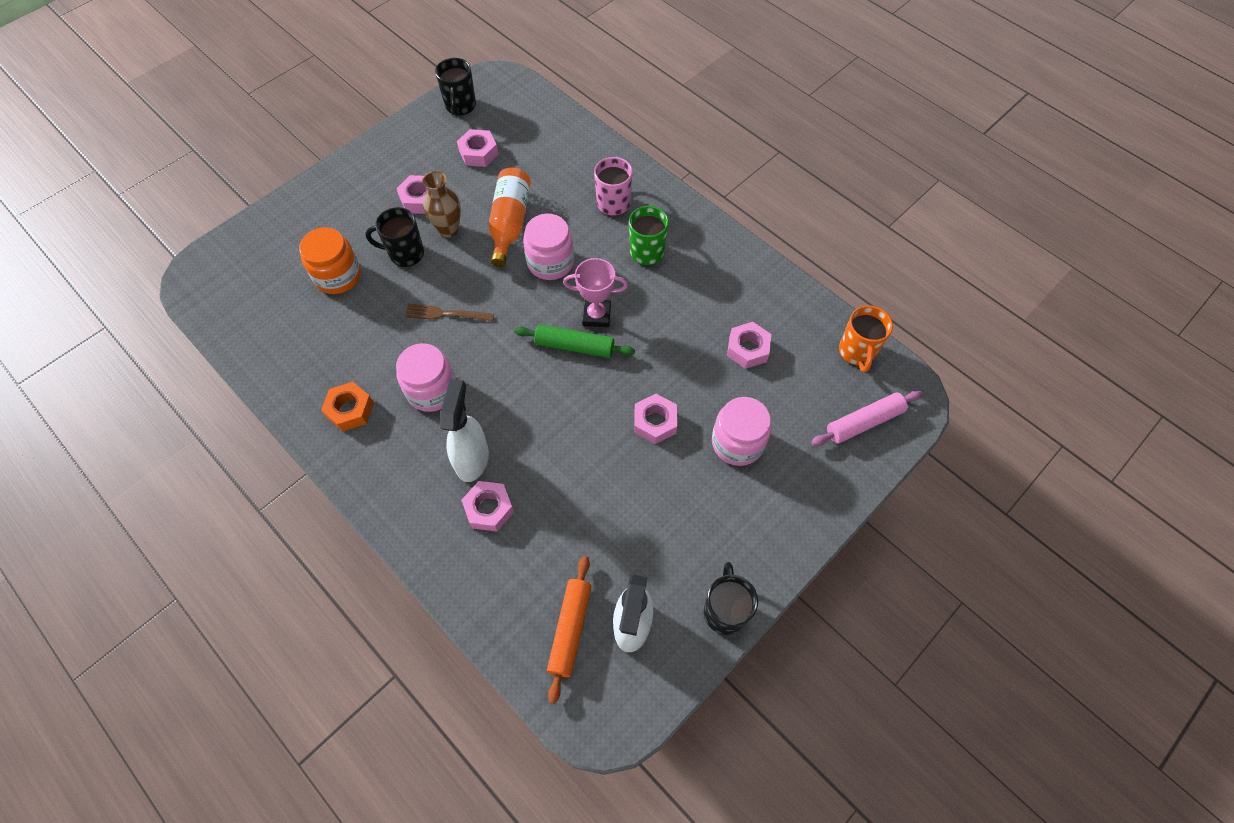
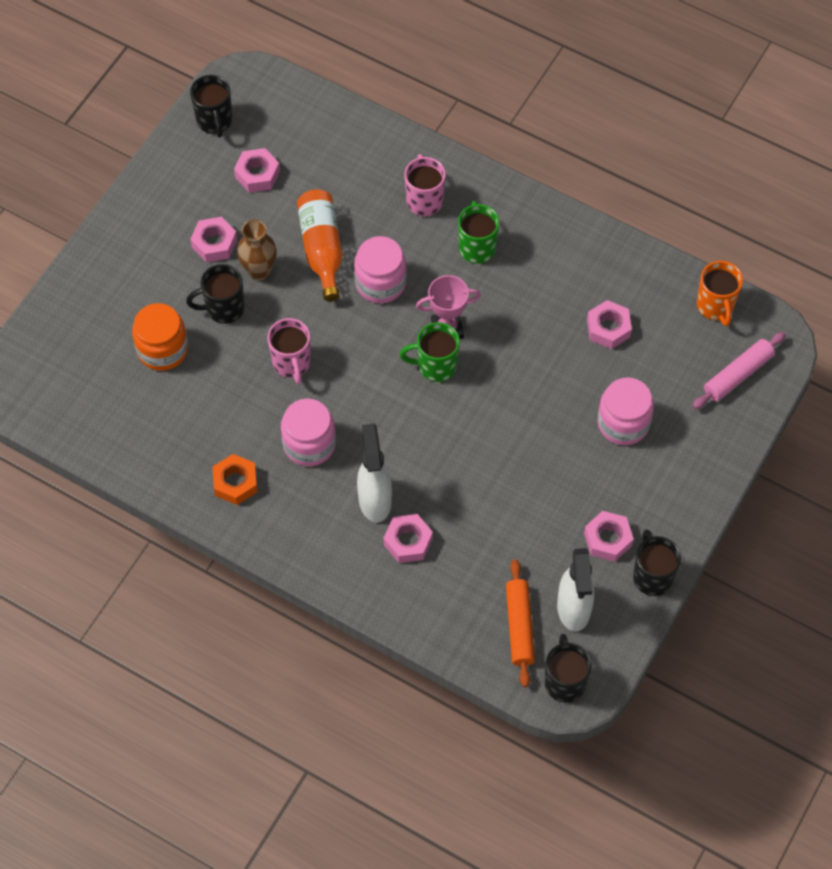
camera: 15 degrees left, 0 degrees up
(445, 314) = (292, 363): brown fork -> pink mug
(574, 346) = (435, 366): green rolling pin -> green mug
(598, 706) = (564, 681): none -> black mug
(655, 422) = (539, 422): pink nut -> pink nut (607, 539)

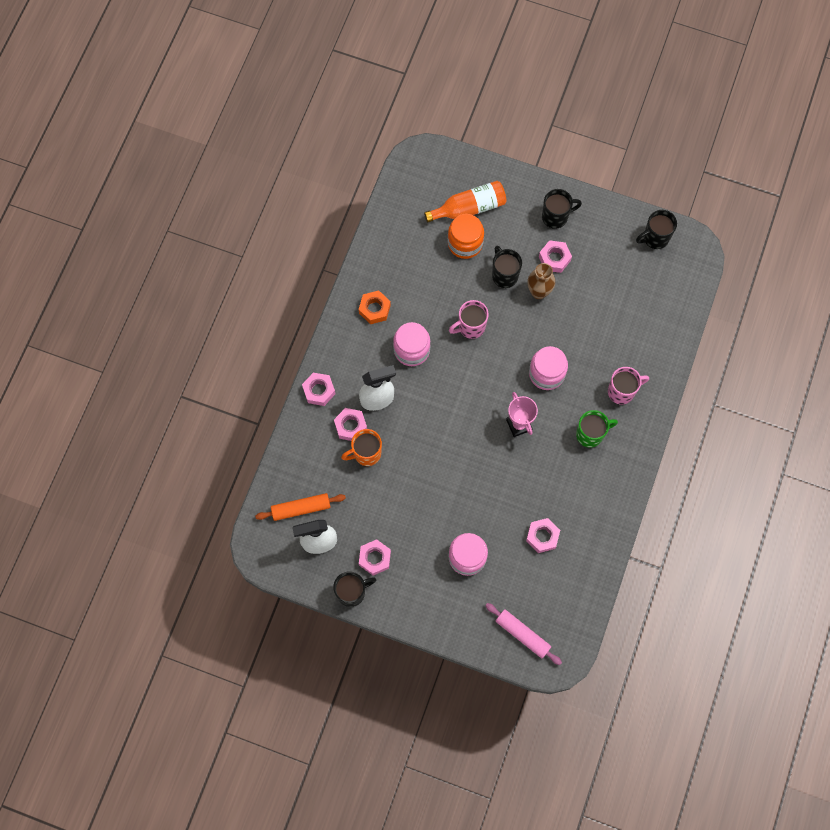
camera: 80 degrees right, 10 degrees up
(257, 174) = (617, 275): pink nut -> pink nut (319, 391)
(322, 249) = (565, 329): orange bottle -> orange bottle (469, 208)
(435, 366) = (487, 422): green mug -> none
(564, 681) = (266, 544): black mug -> black mug (555, 217)
(715, 306) = (577, 612): orange mug -> orange mug (366, 453)

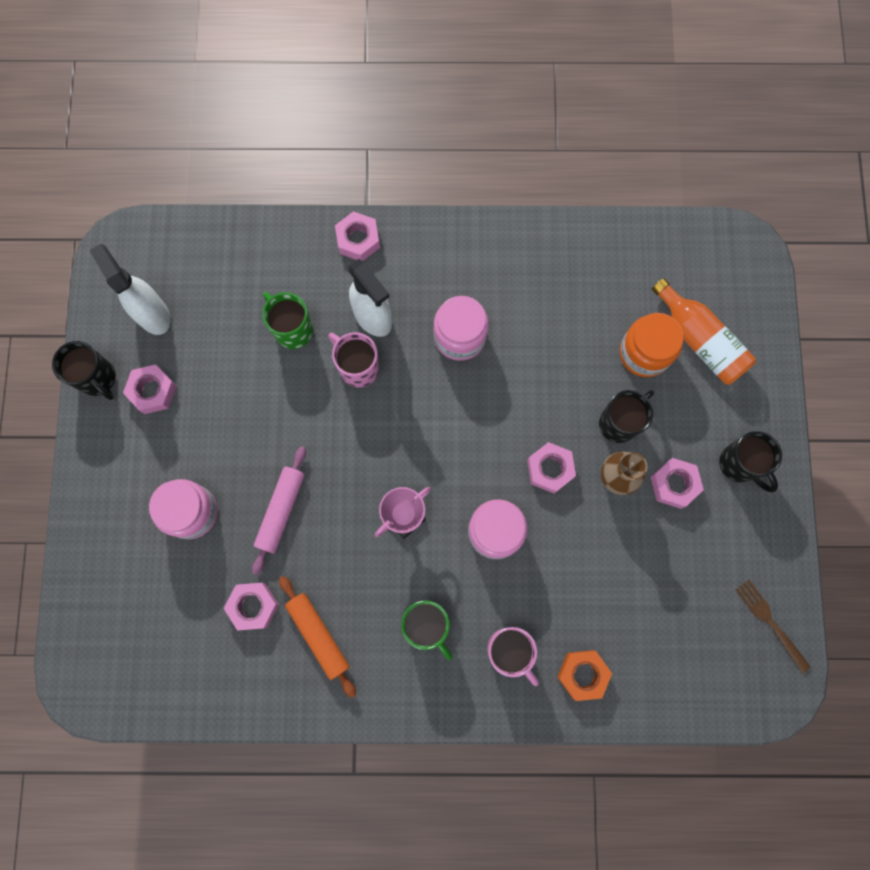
camera: 70 degrees right, 5 degrees up
(301, 508) = (191, 275): orange rolling pin -> orange rolling pin (318, 635)
(350, 426) = (323, 296): pink nut -> pink nut (550, 469)
(366, 453) = (292, 329): orange mug -> green mug
(374, 309) = (499, 268): orange nut -> orange nut (582, 674)
(470, 327) = (523, 403): pink mug -> pink mug (358, 368)
(522, 634) = (105, 625): pink rolling pin -> pink rolling pin (281, 510)
(655, 238) = (770, 622): black mug -> brown fork

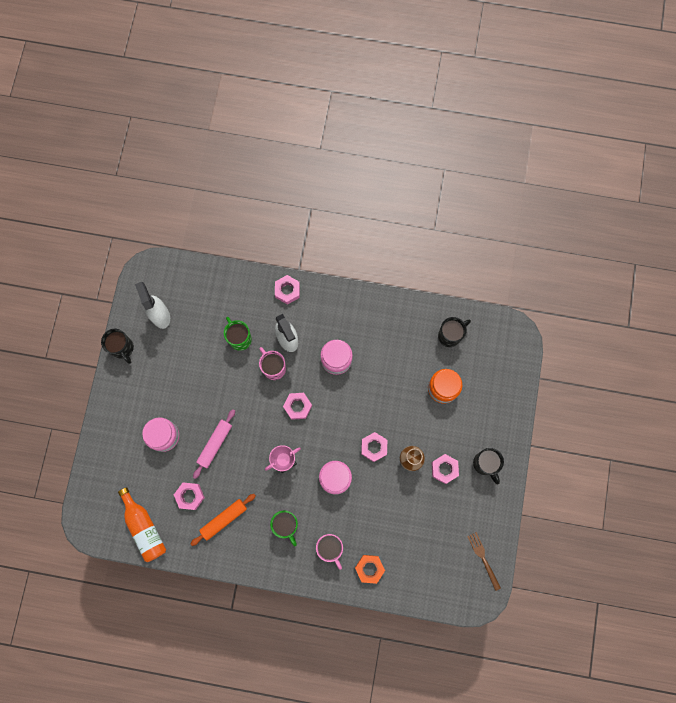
camera: 10 degrees right, 0 degrees up
(153, 391) = (153, 361): pink nut -> pink nut (297, 406)
(318, 635) = (224, 519): orange rolling pin -> orange rolling pin turned 75 degrees clockwise
(619, 423) = (419, 427): black mug -> black mug (450, 335)
(699, 340) = (477, 386): orange bottle -> orange bottle (144, 527)

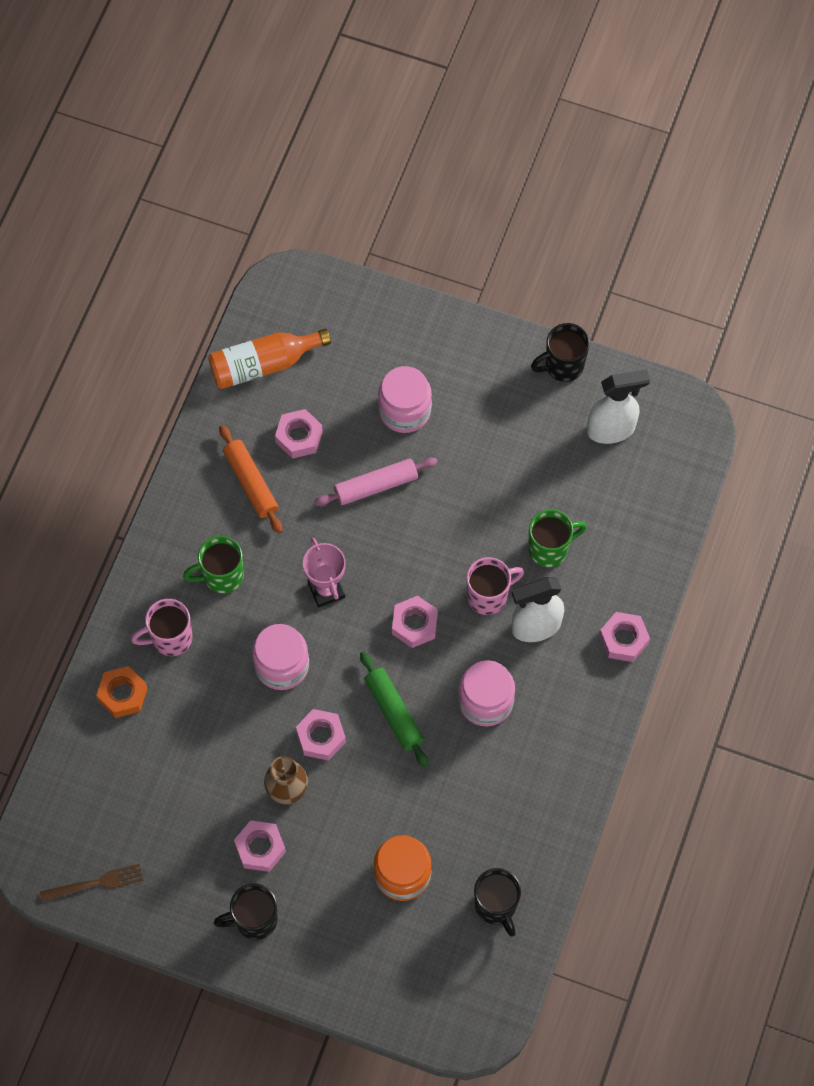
camera: 100 degrees right, 10 degrees down
(215, 444) = (376, 486): pink rolling pin -> pink rolling pin turned 60 degrees counterclockwise
(352, 409) = (393, 712): none -> green rolling pin

